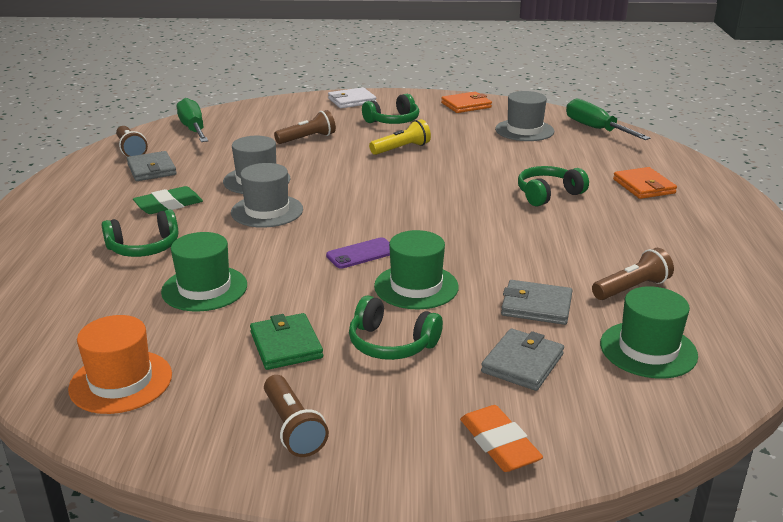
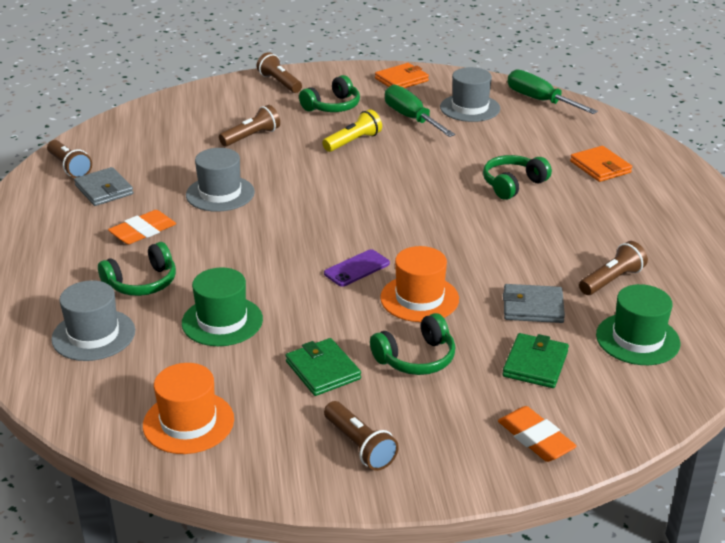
camera: 10 degrees left, 5 degrees up
(169, 205) = (143, 231): green eraser -> orange eraser
(193, 129) = (124, 134): green screwdriver -> green screwdriver (411, 118)
(267, 211) = (246, 229): grey hat -> grey hat (93, 335)
(352, 101) = (279, 83): white wallet -> brown flashlight
(391, 344) = (416, 358): green headphones -> green headphones turned 45 degrees counterclockwise
(416, 286) = (419, 298): green hat -> orange hat
(522, 363) = (535, 364): grey wallet -> green wallet

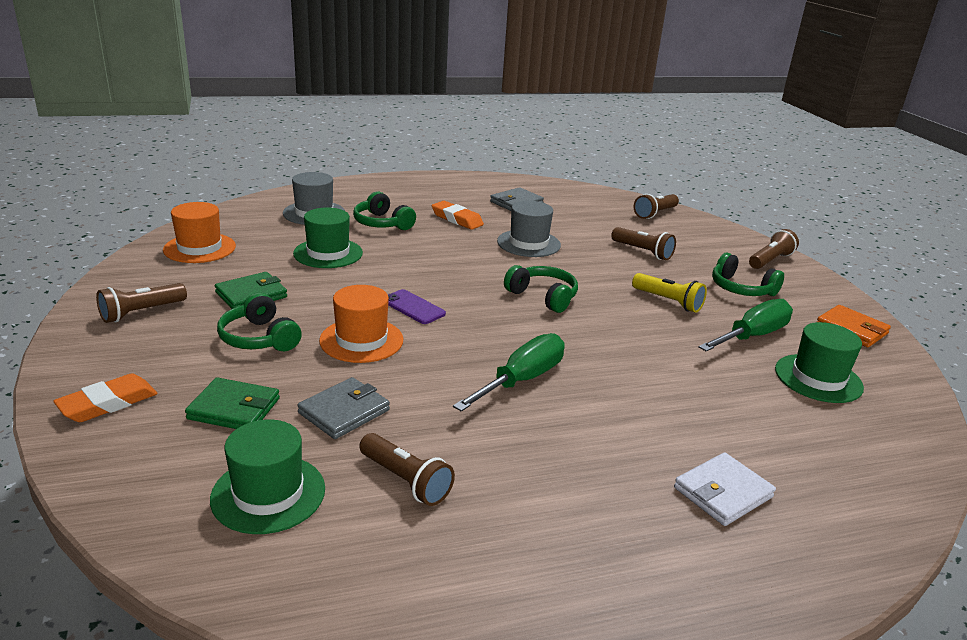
camera: 80 degrees right, 5 degrees down
(69, 167) = (546, 190): brown flashlight -> brown flashlight (655, 214)
(470, 108) = (818, 378): grey hat -> green hat
(513, 184) = (626, 407): green headphones -> green headphones (543, 297)
(533, 307) = (344, 412): grey wallet -> grey wallet turned 45 degrees clockwise
(540, 100) = (900, 441): green screwdriver -> green screwdriver (522, 380)
(600, 167) = (722, 492): orange wallet -> white wallet

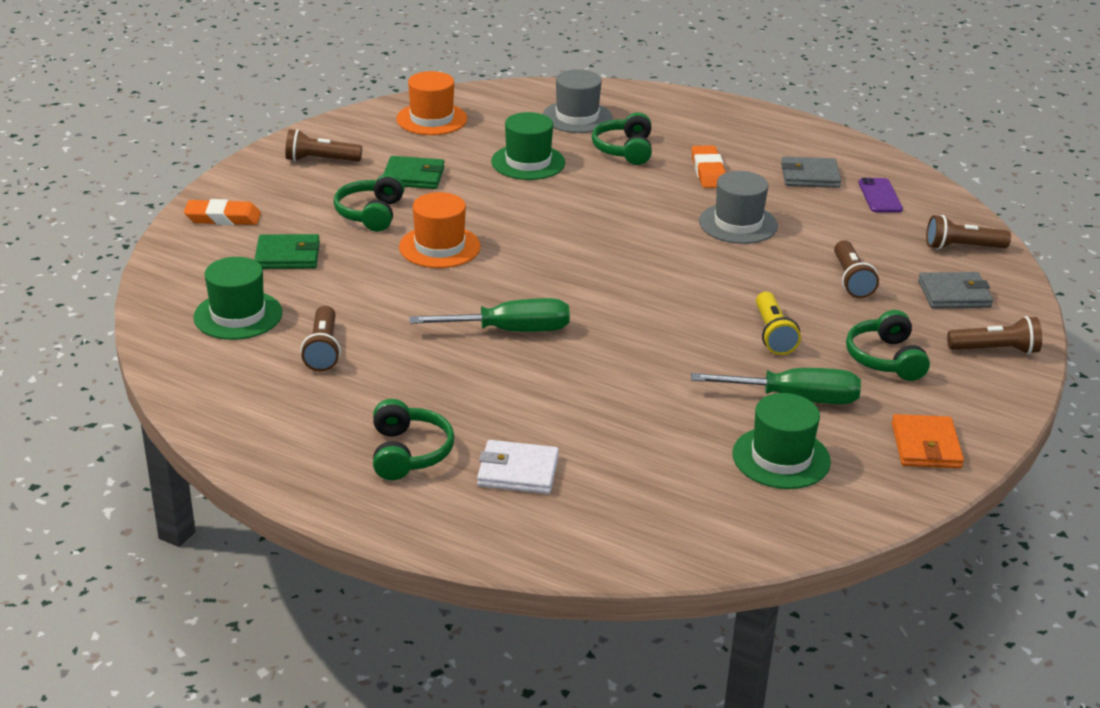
camera: 45 degrees right, 5 degrees up
(234, 409) = (287, 256): green wallet -> green wallet turned 60 degrees counterclockwise
(344, 412) = (351, 290): grey wallet -> grey wallet (954, 294)
(413, 307) = (522, 238): purple phone -> purple phone (879, 196)
(543, 297) = (654, 277): green headphones -> green headphones (409, 453)

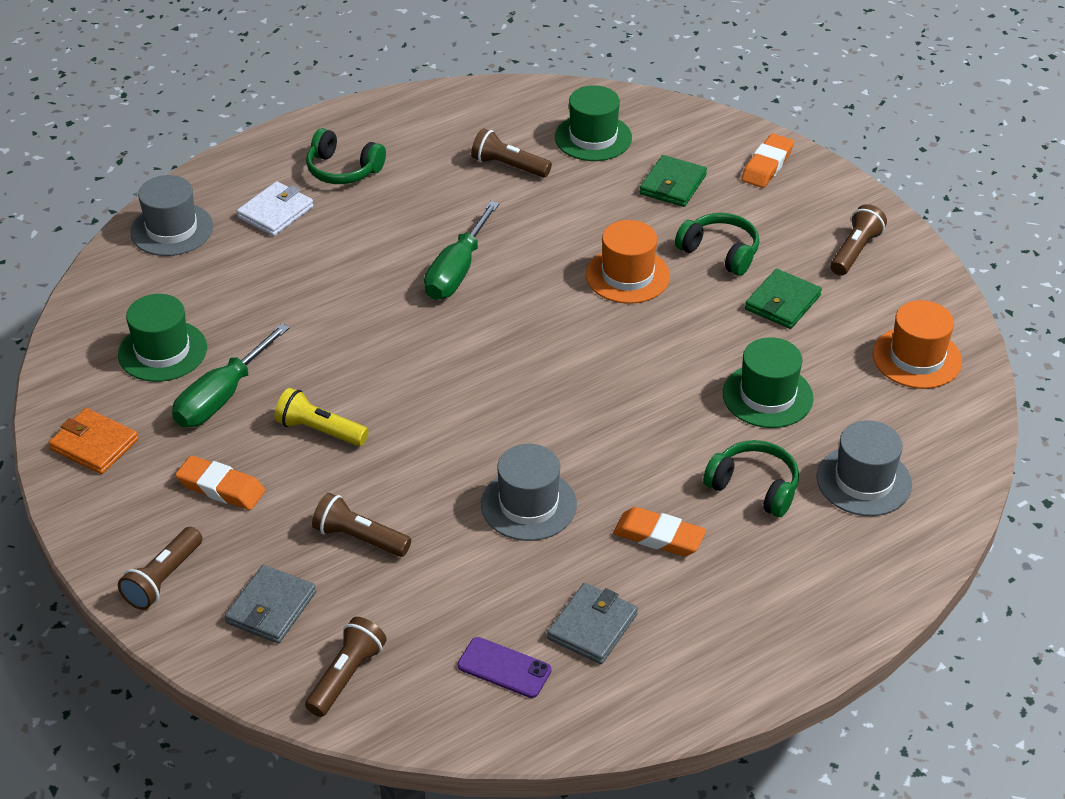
camera: 120 degrees right, 10 degrees up
(609, 534) = (172, 229): none -> grey hat
(885, 359) = (221, 488): green headphones -> orange eraser

